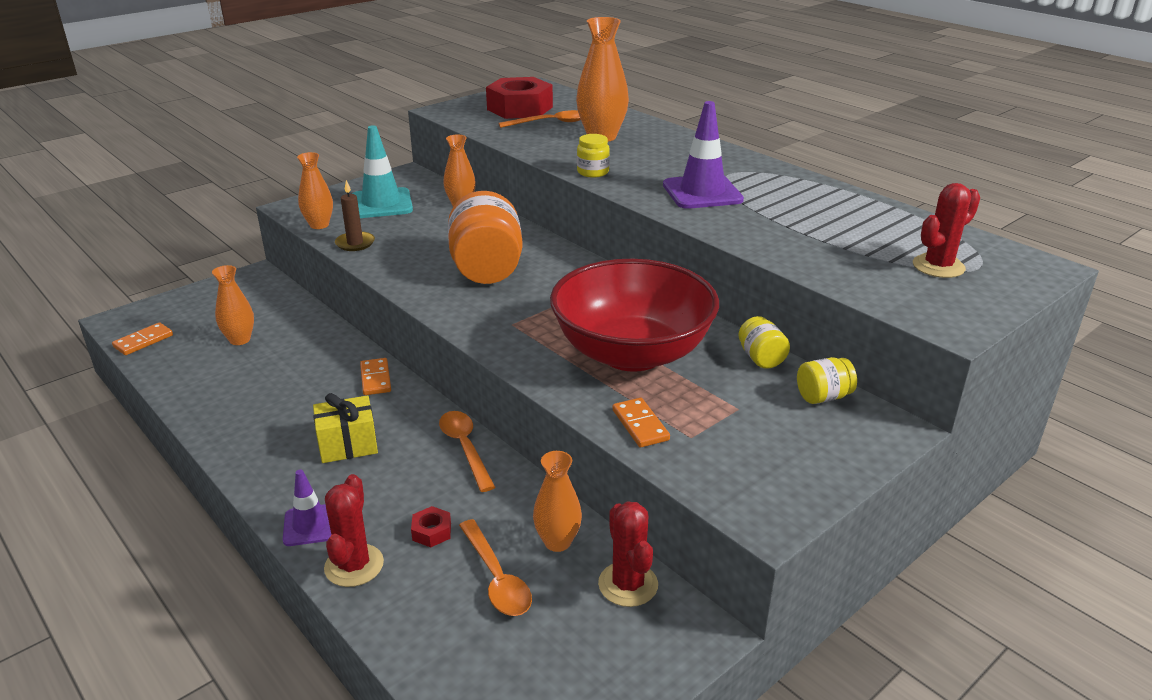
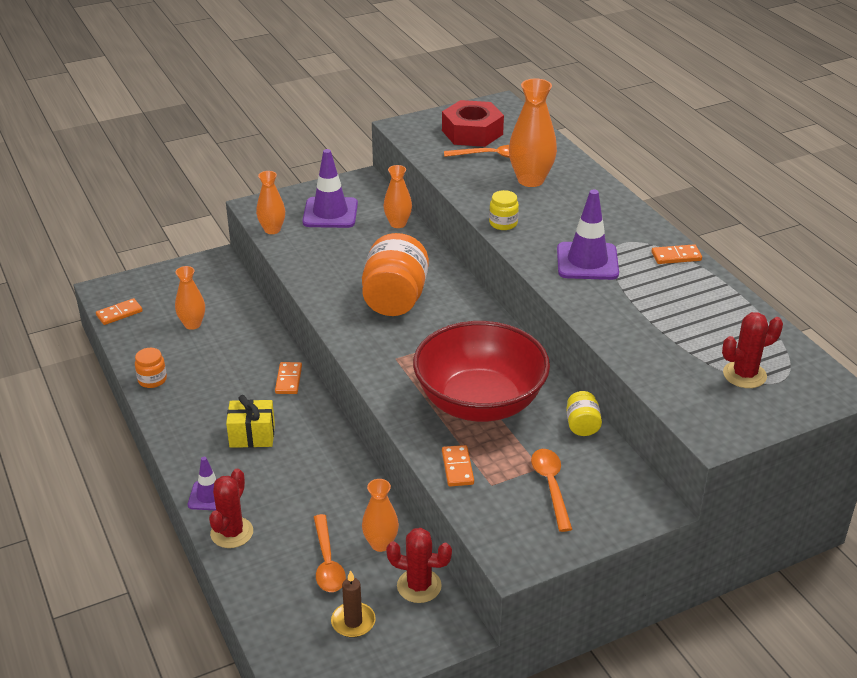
camera: 15 degrees right, 5 degrees up
(201, 404) = (152, 380): none -> orange jar
(355, 243) = (296, 254): brown candle -> brown candle (353, 622)
(381, 204) = (330, 213): turquoise traffic cone -> purple traffic cone
(432, 532) = (293, 518): red nut -> none
(465, 448) = (339, 454): orange spoon -> orange spoon (551, 486)
(628, 584) = (419, 586): red cactus -> red cactus turned 75 degrees counterclockwise
(790, 178) = (676, 256): none -> orange domino
(823, 397) = (613, 469): yellow jar -> none

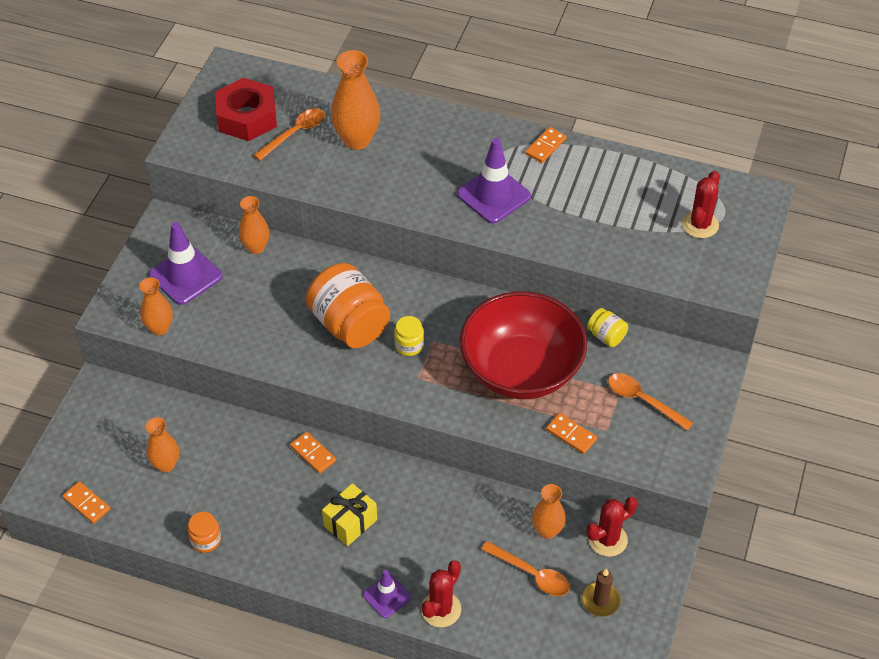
camera: 45 degrees left, 15 degrees up
(119, 313) = (87, 503): orange domino -> orange domino turned 60 degrees counterclockwise
(232, 533) = (441, 609): red cactus -> red cactus turned 60 degrees clockwise
(503, 223) = (391, 200): yellow jar -> yellow jar (409, 345)

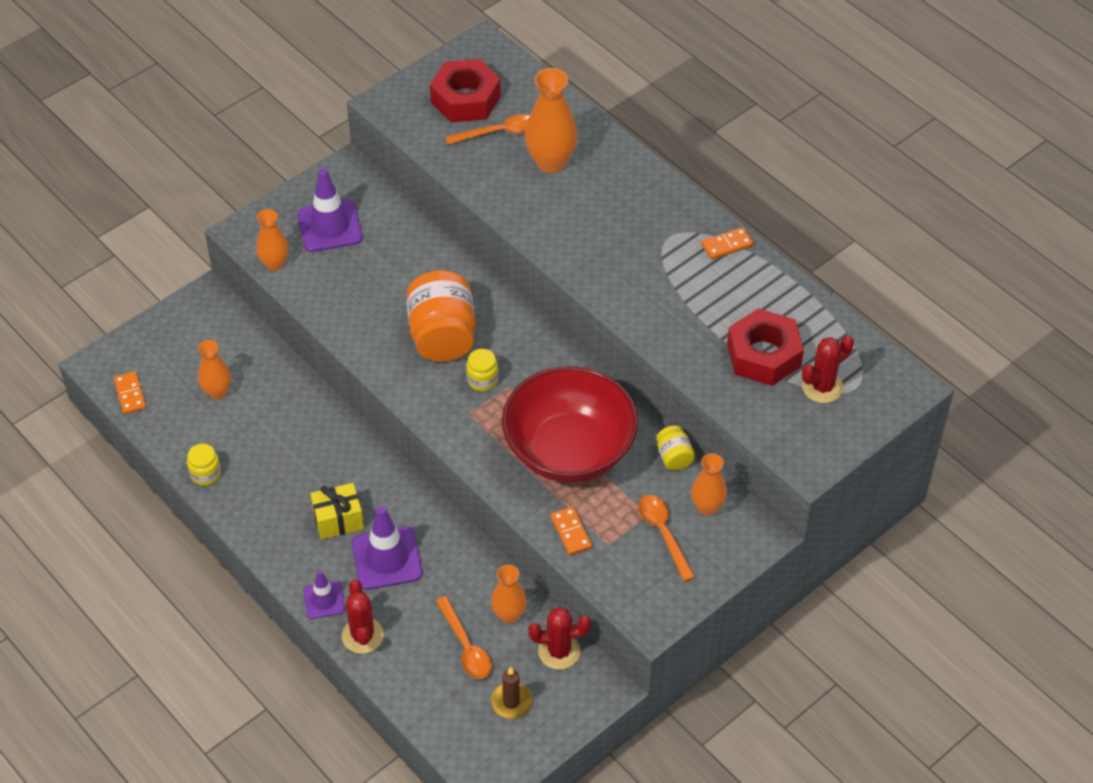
camera: 30 degrees right, 0 degrees up
(206, 540) = (205, 474): orange jar -> yellow jar
(256, 247) = (409, 228): orange vase -> orange vase (707, 507)
(313, 454) = (349, 443): orange domino -> none
(441, 609) = (362, 636): red cactus -> red cactus turned 75 degrees counterclockwise
(493, 195) = (640, 270): purple traffic cone -> purple traffic cone (387, 558)
(638, 220) = (764, 355): none -> red nut

